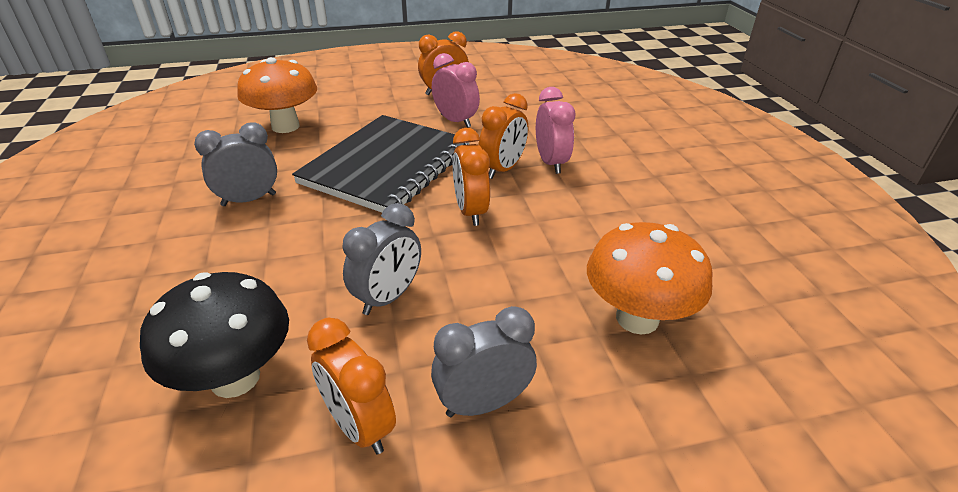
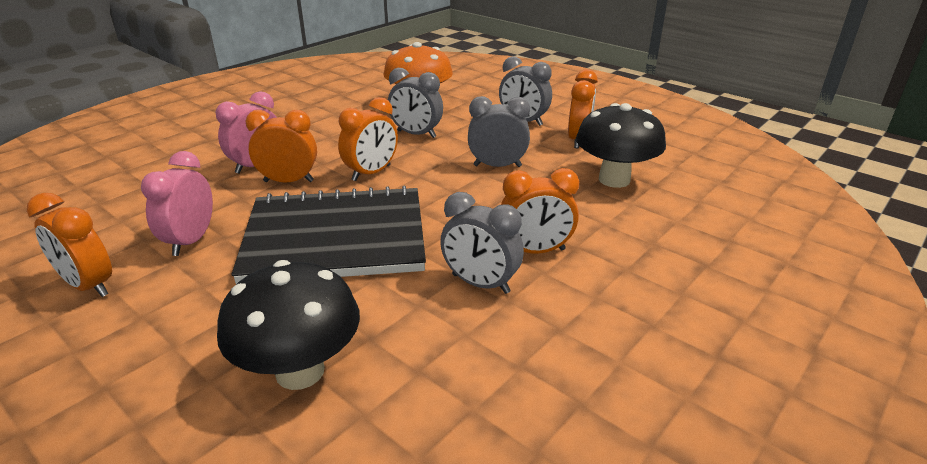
camera: 125 degrees left, 5 degrees down
(235, 241) = (535, 251): none -> orange clock
(285, 126) = (300, 371): orange mushroom -> black mushroom
(535, 274) = (416, 134): none -> grey clock

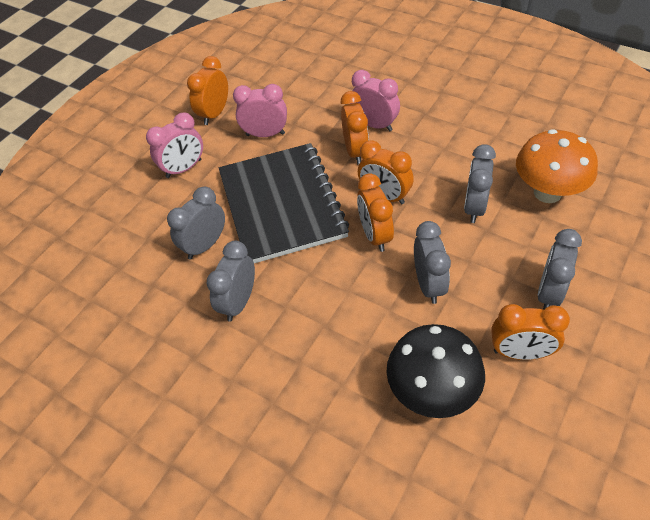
camera: 85 degrees right, 20 degrees up
(186, 326) = (184, 169): none -> pink clock
(300, 371) = (150, 231): black mushroom -> none
(367, 309) = (205, 245): none -> grey clock
(535, 251) = (286, 333): orange clock -> orange clock (375, 235)

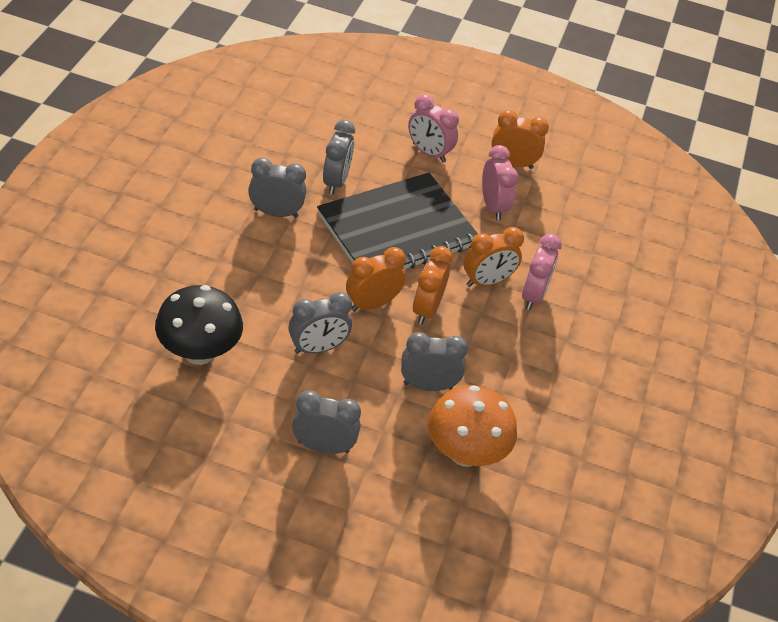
camera: 65 degrees right, 5 degrees down
(205, 245) = (336, 181): grey clock -> grey clock turned 75 degrees clockwise
(520, 353) = (248, 419): orange clock -> none

